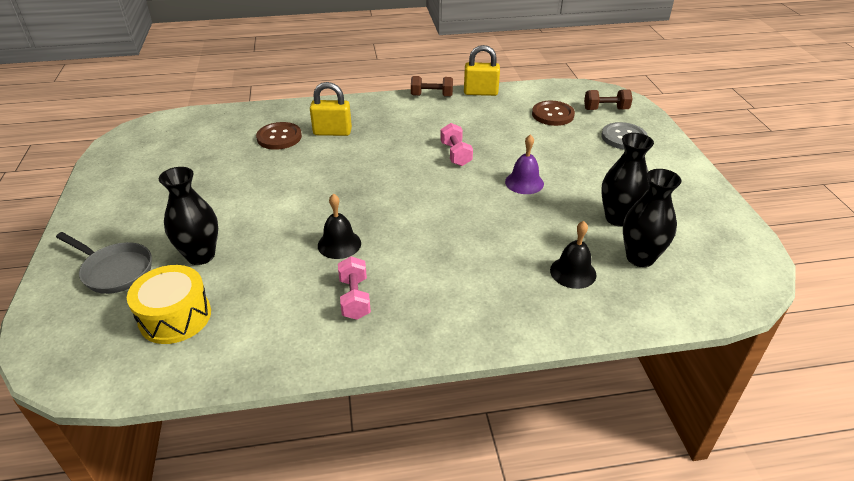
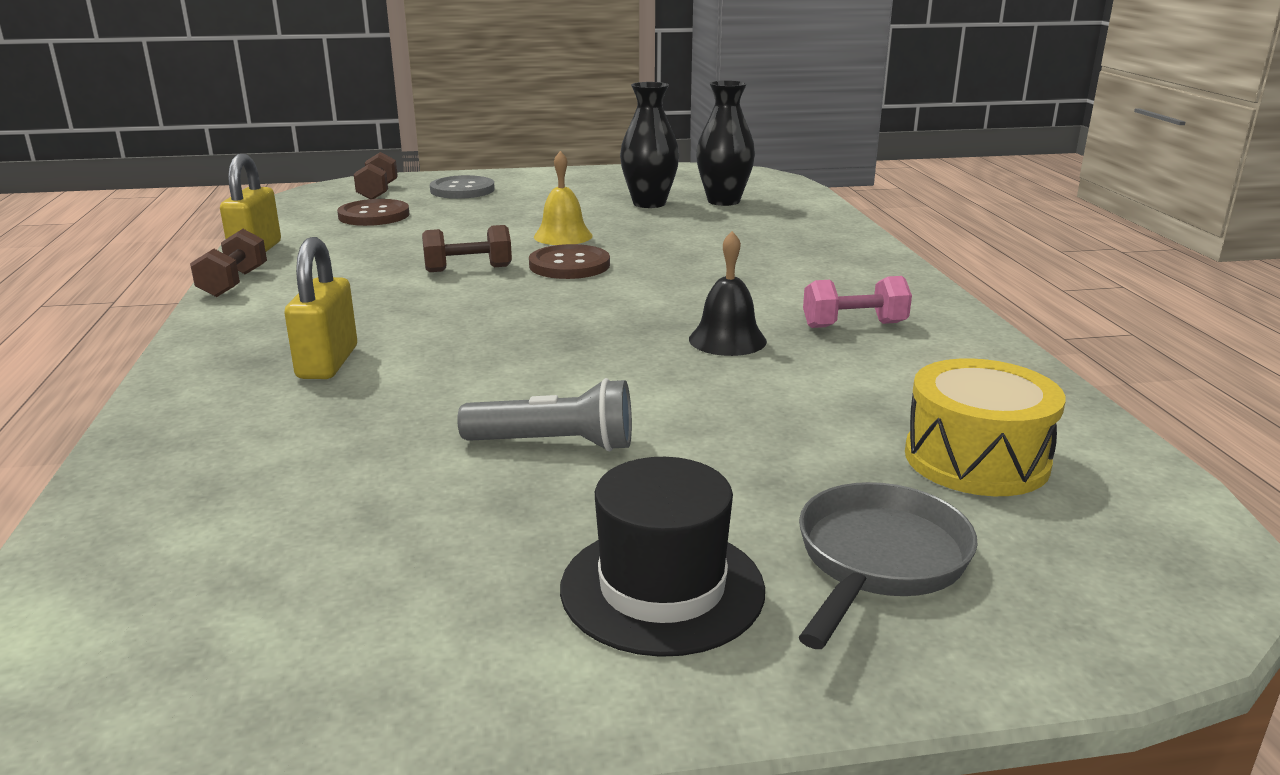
camera: 90 degrees left, 15 degrees down
(128, 218) = (662, 588): none -> black hat
(201, 255) = (791, 458): black vase -> none
(238, 192) = (555, 444): none -> grey flashlight
(279, 137) = (315, 419): brown button -> brown button (569, 265)
(455, 154) = (468, 269): pink dumbbell -> brown dumbbell
(524, 182) = (563, 236): purple bell -> yellow bell
(573, 272) = (757, 225): black bell -> none

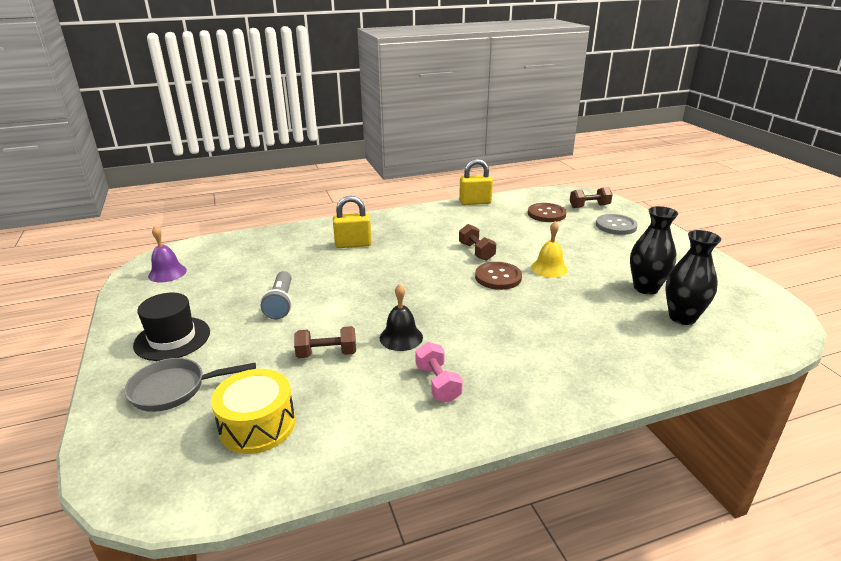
camera: 80 degrees right, 5 degrees up
(231, 647) = (167, 273): none -> purple bell
(234, 283) = (432, 208): brown dumbbell -> brown dumbbell (327, 354)
(878, 561) = (174, 389): grey pan -> grey pan turned 150 degrees clockwise

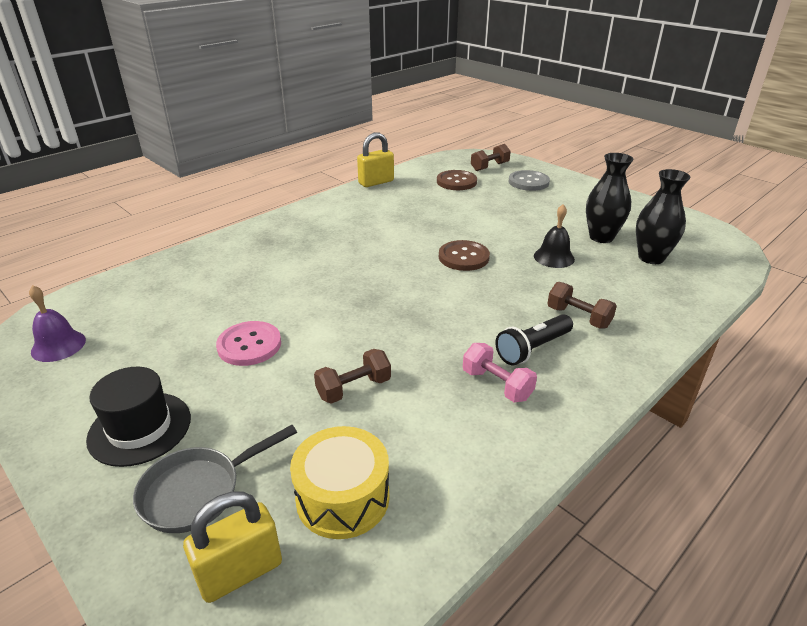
camera: 25 degrees left, 5 degrees up
(281, 303) = (249, 345): grey flashlight -> pink button
(353, 244) = (279, 255): yellow padlock -> yellow padlock (240, 572)
(401, 337) = (419, 346): black bell -> black bell (554, 257)
(476, 252) = (420, 235): brown dumbbell -> brown dumbbell (578, 317)
(493, 365) = (533, 349): none -> black flashlight
(549, 268) = (503, 237): yellow bell -> none

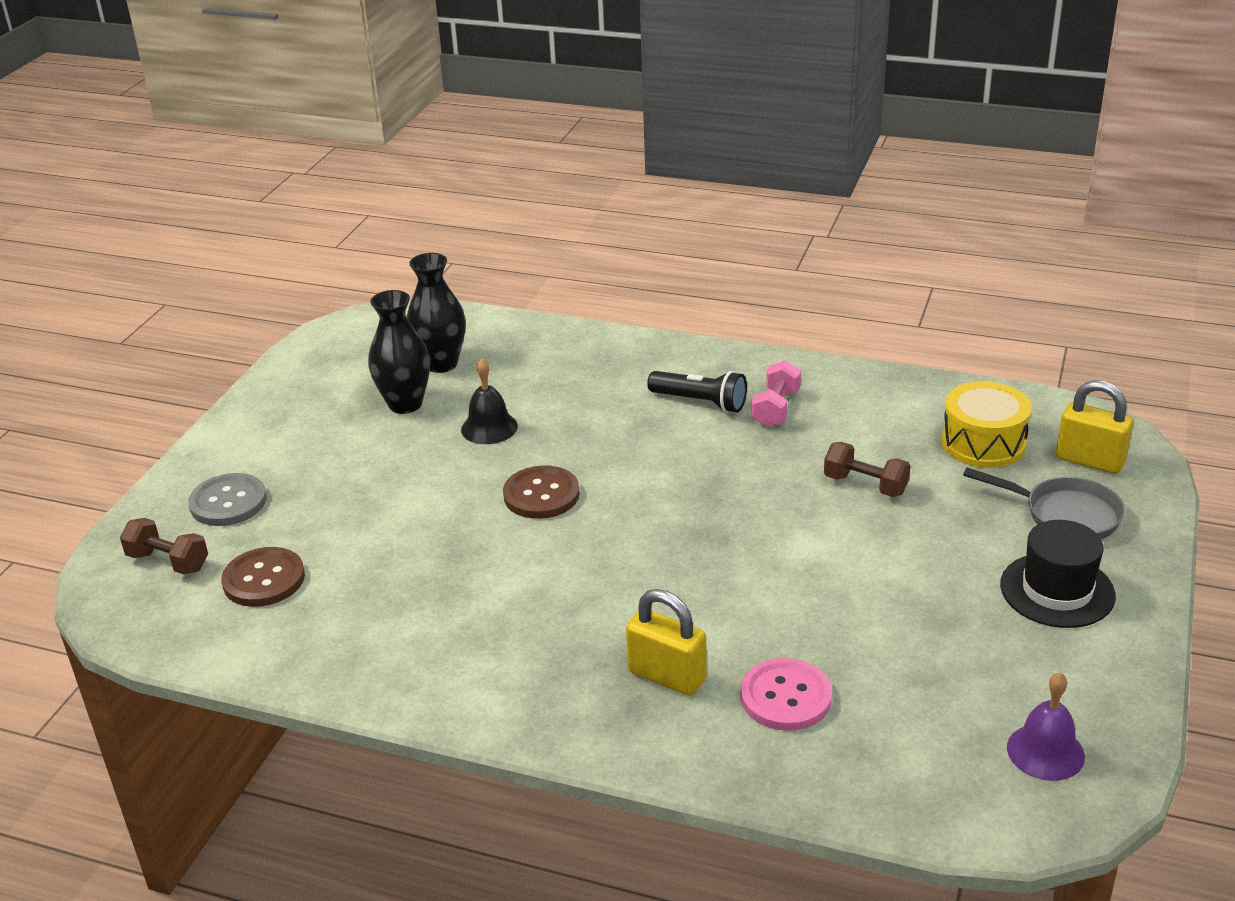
camera: 115 degrees left, 0 degrees up
(249, 345) = (877, 586): pink button -> pink button (786, 697)
(376, 182) = (315, 678): yellow padlock -> yellow padlock (667, 676)
(578, 317) = (618, 388): brown dumbbell -> none

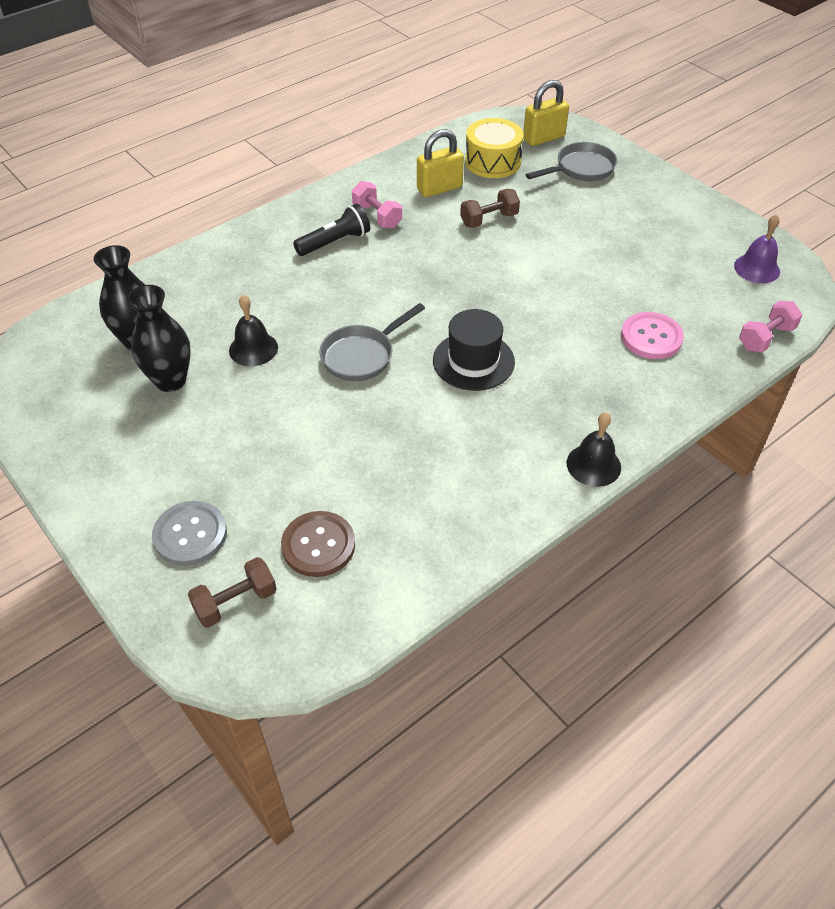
camera: 60 degrees left, 15 degrees up
(515, 726) = (593, 465): none -> black bell
(541, 495) = (362, 355): brown button -> grey pan
(667, 676) = (597, 377): yellow padlock -> yellow padlock (439, 188)
(897, 808) = (765, 338): none -> pink dumbbell
(1057, 590) = (639, 202): black hat -> black hat (473, 361)

